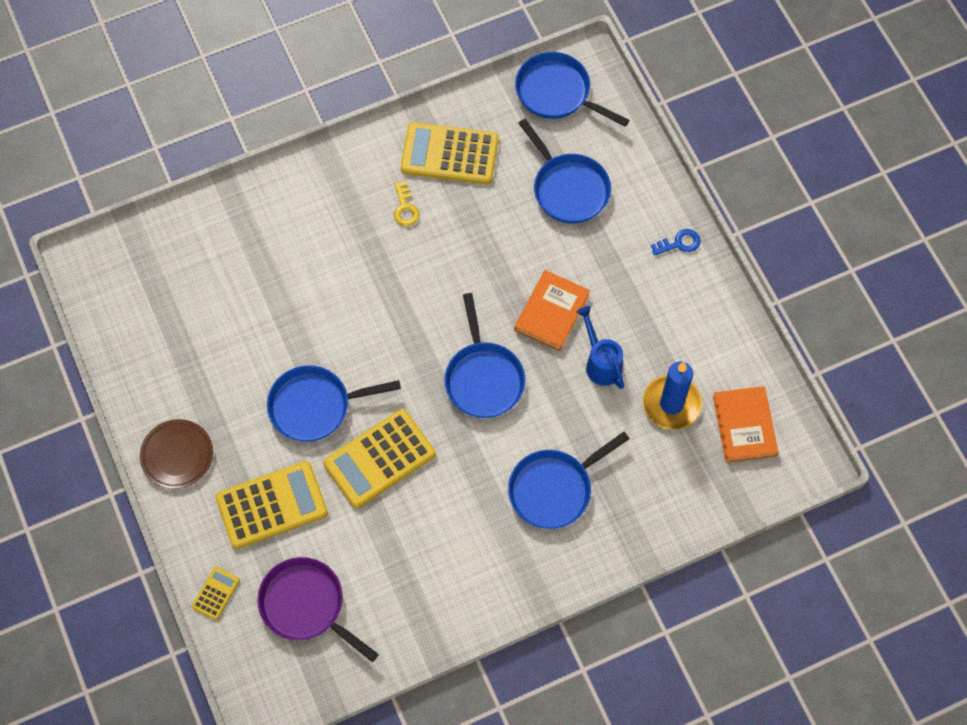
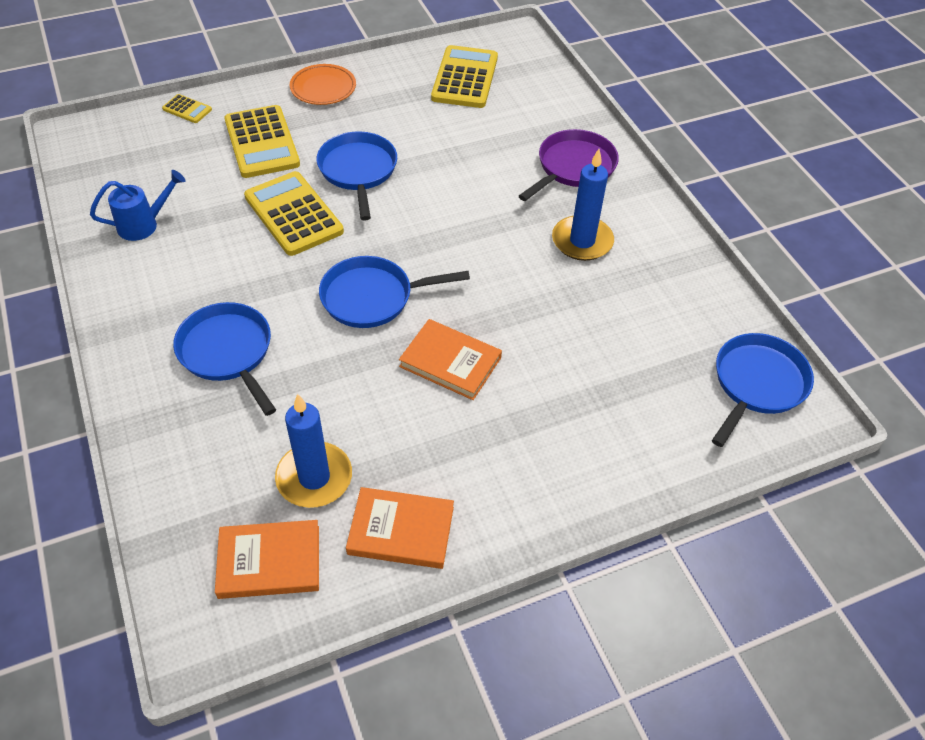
camera: 90 degrees right, 15 degrees down
(177, 455) = (323, 88): brown plate -> orange plate
(306, 605) = (157, 162): purple pan -> purple pan (573, 167)
(405, 208) = (582, 241): yellow key -> blue candle
(449, 154) = (654, 279): yellow calculator -> yellow calculator (465, 78)
(568, 188) = (619, 388): blue pan -> none
(601, 362) = (380, 406): blue watering can -> blue watering can (144, 225)
(679, 243) = (546, 505): blue key -> none
(710, 339) = (401, 530): none -> orange book

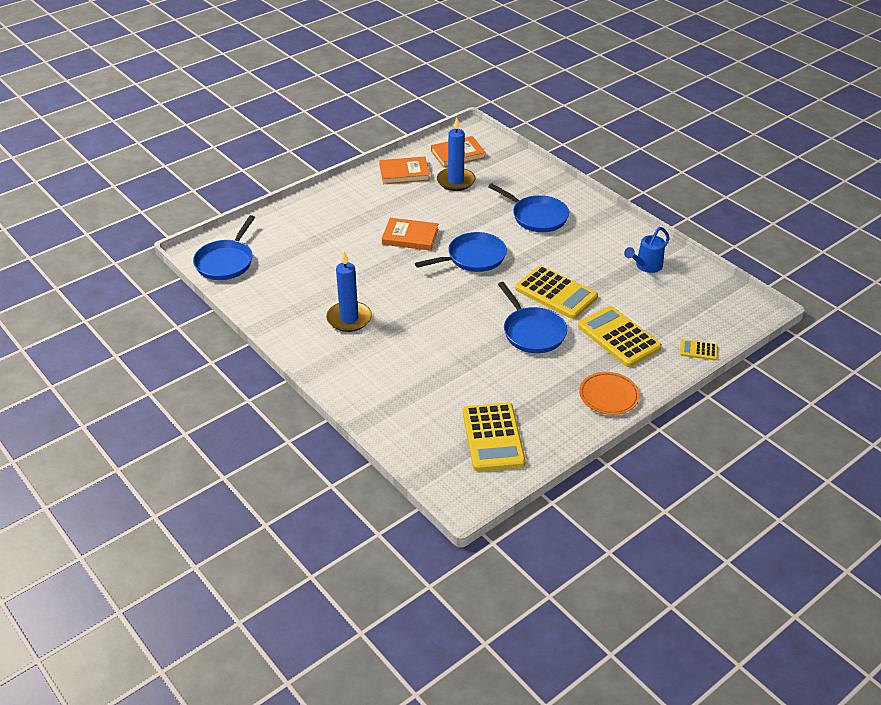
camera: 165 degrees right, 10 degrees down
(573, 167) = (369, 372): purple pan -> none

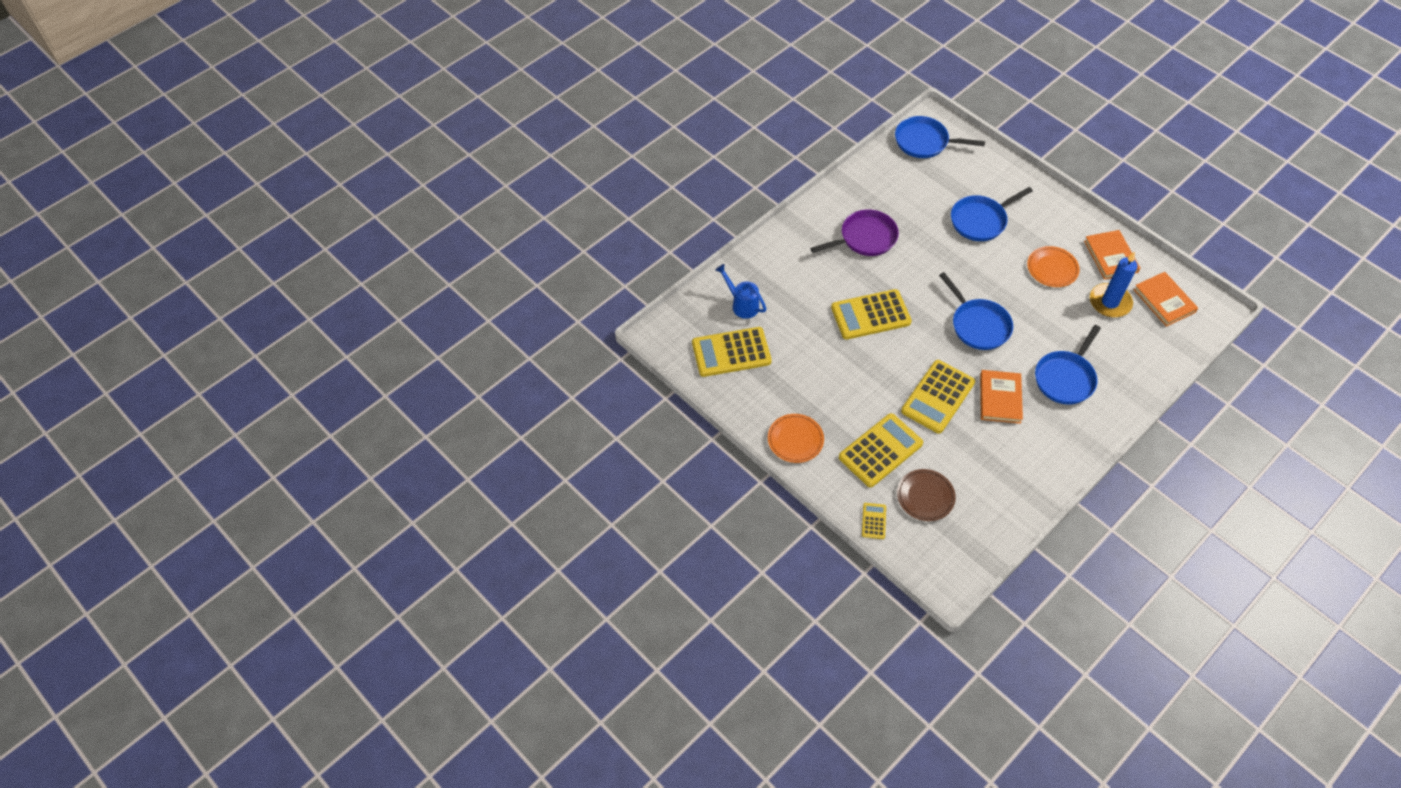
camera: 85 degrees right, 15 degrees up
(349, 319) = (865, 238): blue candle -> purple pan
(410, 237) = (999, 271): orange book -> orange book (1000, 398)
(412, 206) = (1052, 269): none -> orange plate
(453, 326) = (870, 315): none -> yellow calculator
(532, 332) = (874, 378): blue pan -> blue pan (980, 220)
(646, 266) = (1003, 480): blue watering can -> blue watering can (742, 304)
(668, 314) = (925, 496): none -> brown plate

